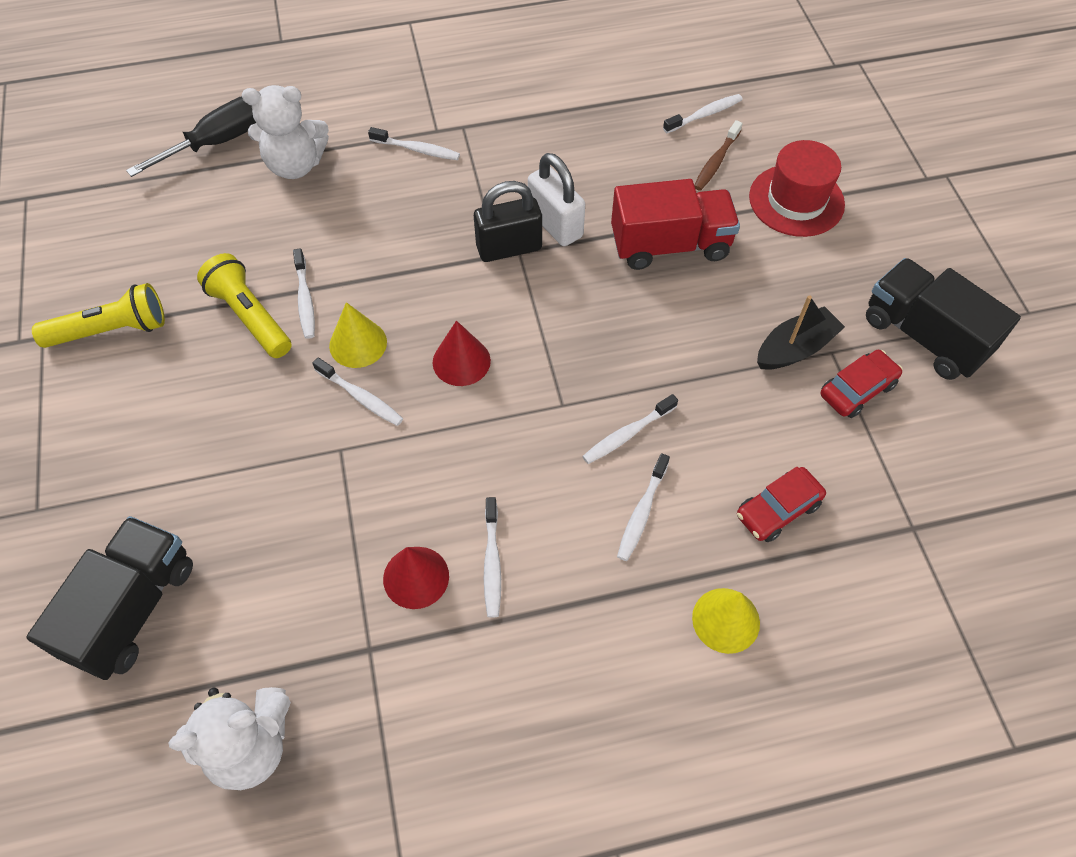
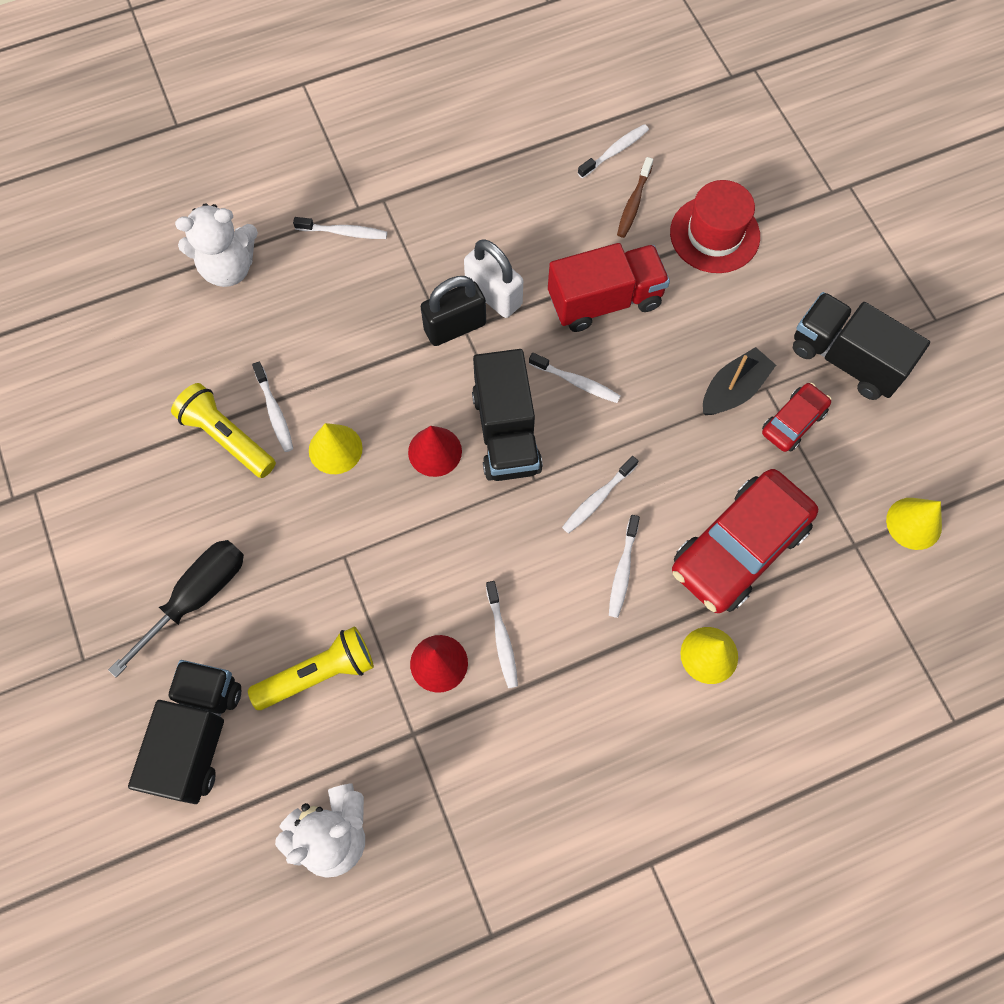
camera: 10 degrees left, 10 degrees up
(111, 330) = (99, 473): yellow flashlight -> yellow flashlight (318, 673)
(219, 142) = (145, 253): black screwdriver -> black screwdriver (197, 597)
(361, 397) = (351, 502): white toothbrush -> white toothbrush (576, 382)
(541, 354) = (506, 432): none -> black truck
(777, 510) = (739, 548): red car -> red car, size x1.96
(984, 515) = (914, 523): none -> yellow cone

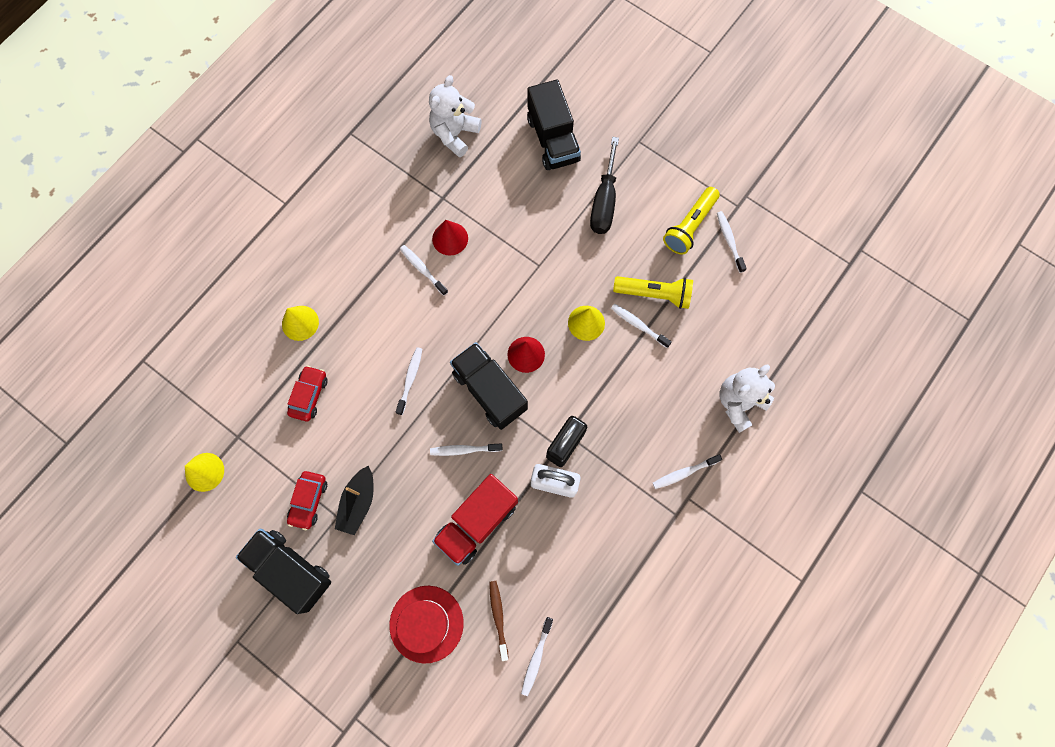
camera: 150 degrees right, 5 degrees up
(318, 673) = (511, 199): yellow flashlight -> yellow flashlight (689, 226)
(623, 570) = (373, 344): white toothbrush -> white toothbrush (729, 241)
(739, 548) = (309, 395): red car -> red car, size x0.51
(845, 359) = (291, 570): black truck -> black truck turned 150 degrees counterclockwise

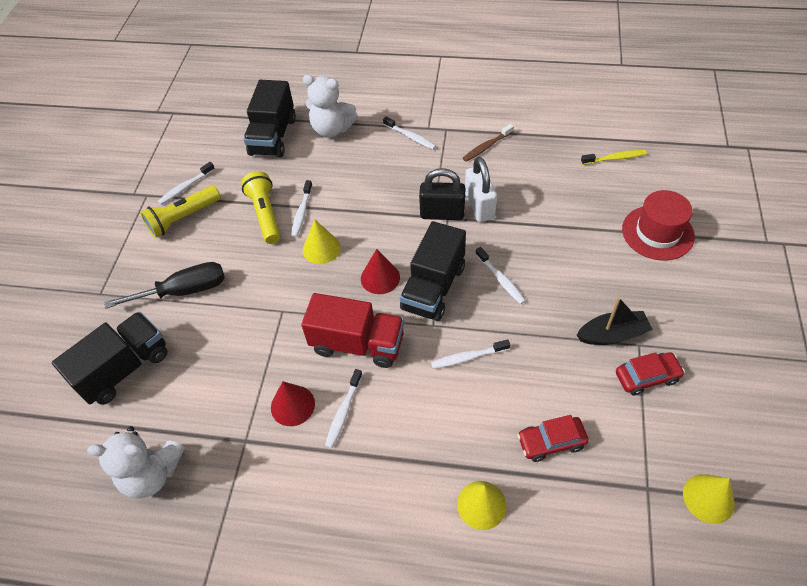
camera: 115 degrees left, 20 degrees down
(291, 570) = (715, 354): black truck -> black truck (273, 136)
(477, 522) = (552, 240): red truck -> red truck (357, 344)
(498, 617) = (609, 192): brown toothbrush -> brown toothbrush (486, 147)
(536, 658) = (615, 158): white toothbrush -> yellow toothbrush
(689, 226) = (183, 218): yellow flashlight -> yellow flashlight turned 135 degrees clockwise

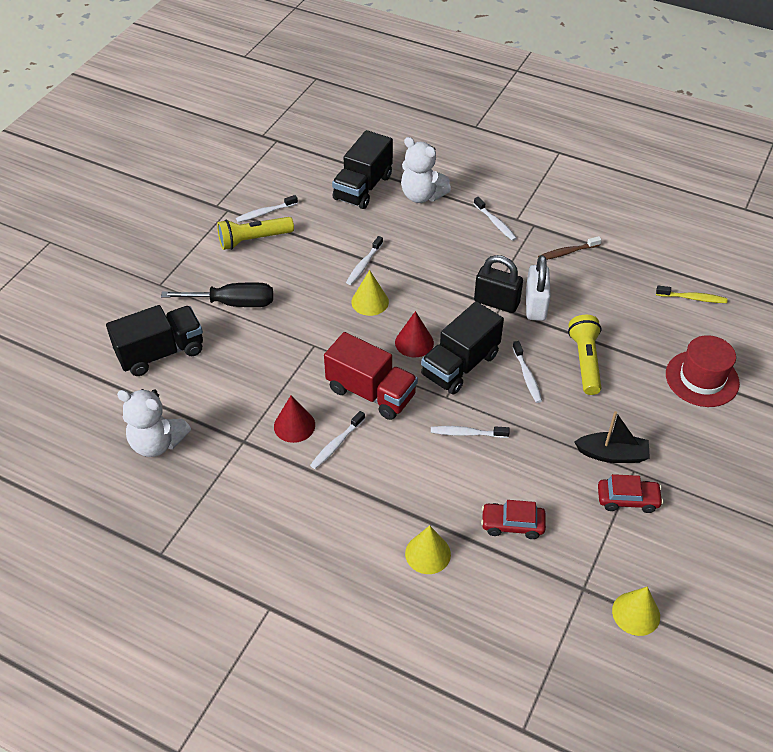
camera: 15 degrees right, 5 degrees down
(265, 214) = (330, 257): yellow flashlight -> yellow flashlight (585, 361)

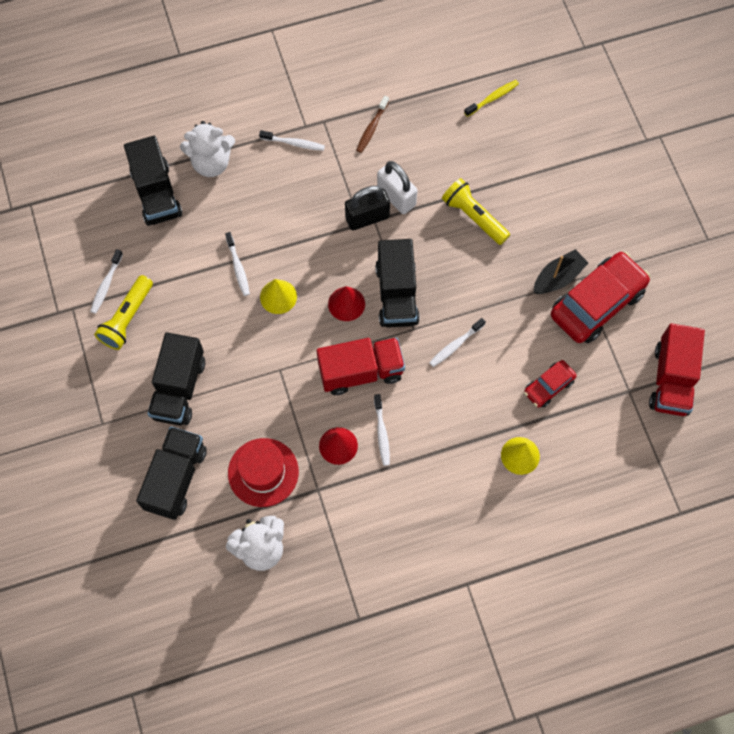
camera: 45 degrees left, 20 degrees up
(233, 303) = (179, 388): black screwdriver -> black truck
(527, 376) = (449, 263): white toothbrush -> none
(627, 499) = (597, 303): red car -> red car, size x1.96
(636, 613) = (671, 380): yellow cone -> red truck
(702, 378) = (557, 165): red hat -> red hat (263, 472)

